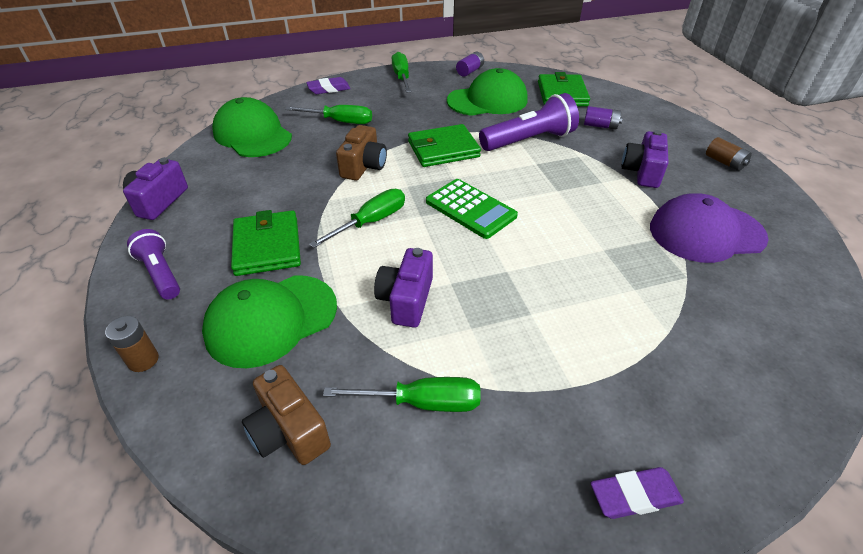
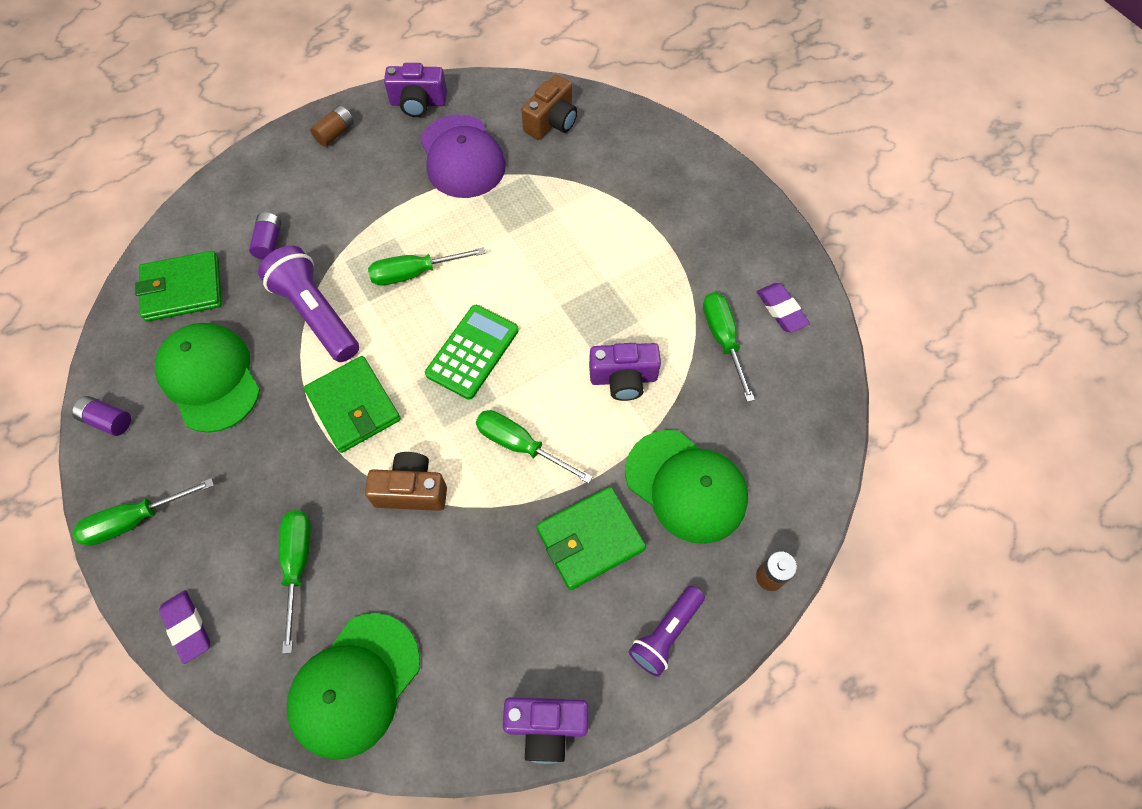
camera: 105 degrees left, 20 degrees up
(289, 431) = (782, 422): brown camera -> brown camera (552, 122)
(560, 188) = (414, 273): none -> green screwdriver
(634, 495) = (740, 210): purple eraser -> purple eraser (781, 310)
(642, 172) = (367, 202): purple camera -> purple camera (418, 103)

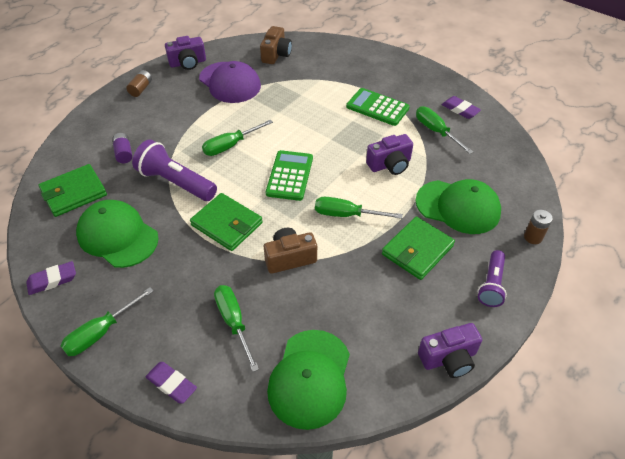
camera: 20 degrees left, 15 degrees down
(108, 420) = (52, 280): purple battery -> purple eraser
(656, 267) = (377, 107): none -> green calculator

